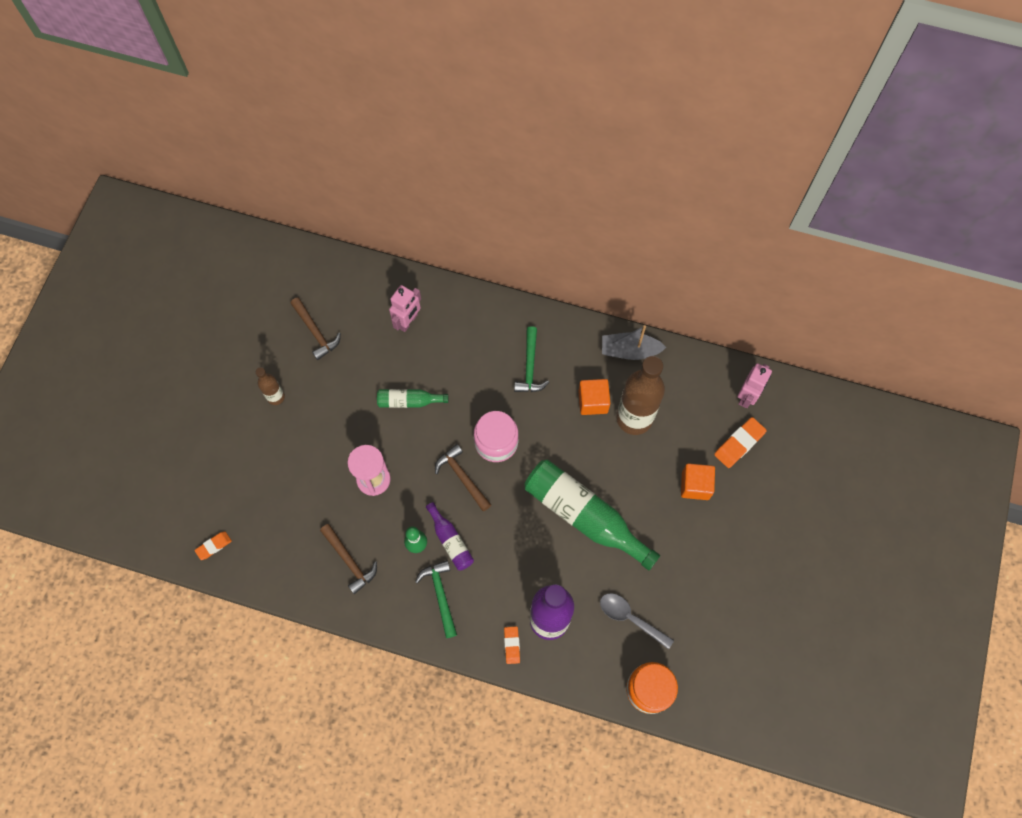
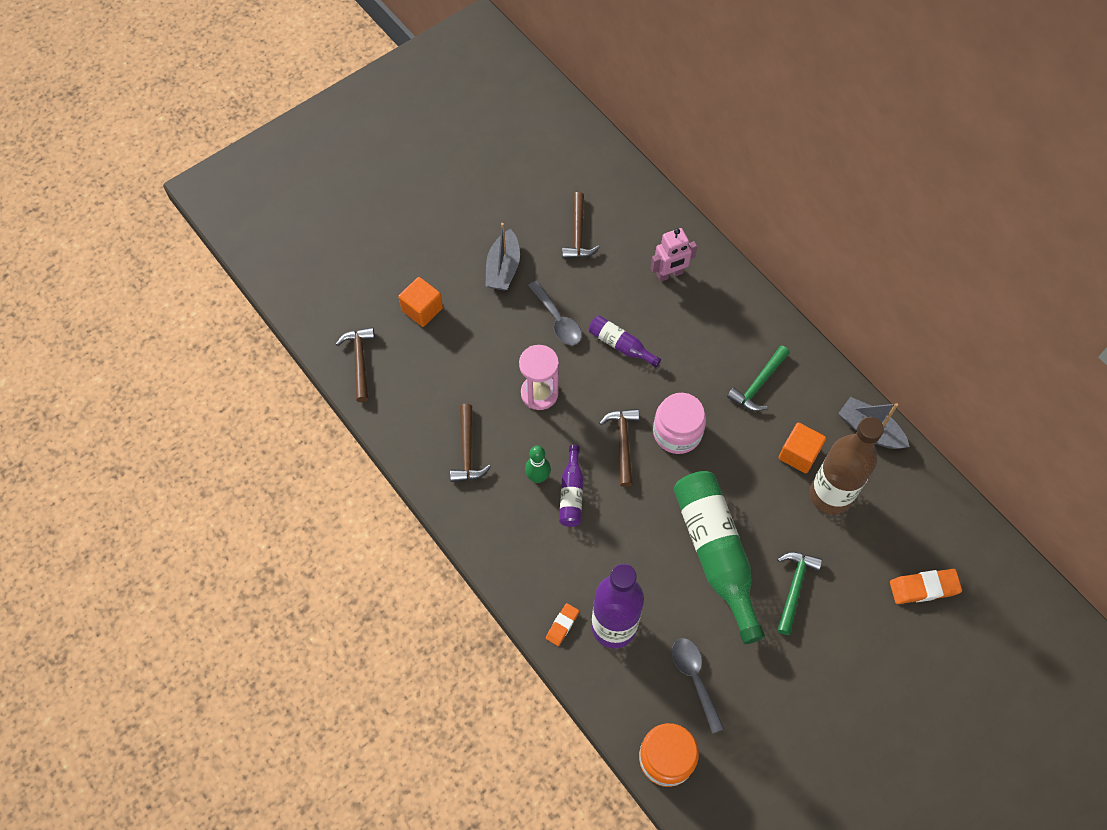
camera: 35 degrees right, 5 degrees down
(214, 546) = (360, 361): orange eraser -> brown hammer
(276, 397) = (503, 268): brown bottle -> grey boat
(347, 412) = (557, 320): none -> grey spoon
(409, 401) = (621, 345): green bottle -> purple bottle
(440, 595) = (528, 535): green hammer -> green hammer (794, 588)
(695, 485) = (849, 598): orange cube -> orange cube (422, 309)
(747, 396) = (964, 548): pink robot -> none

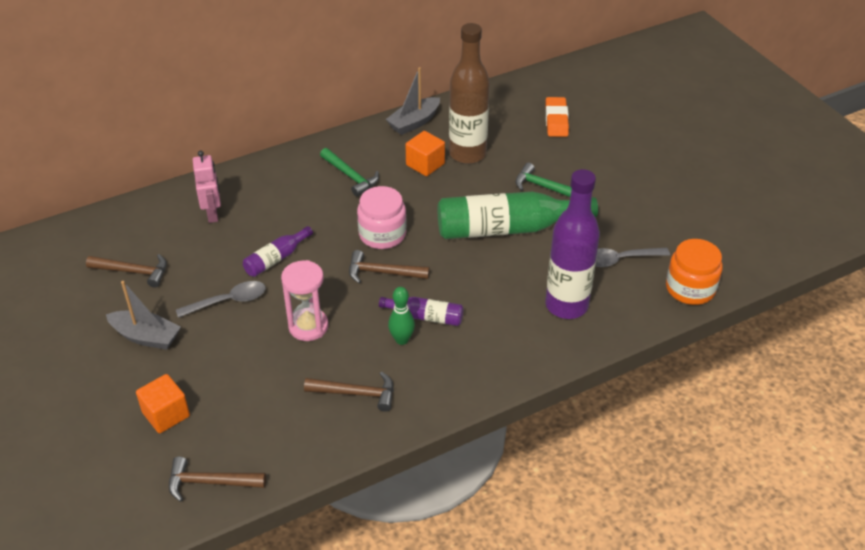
camera: 80 degrees left, 20 degrees down
(562, 625) = (560, 342): orange eraser -> none

